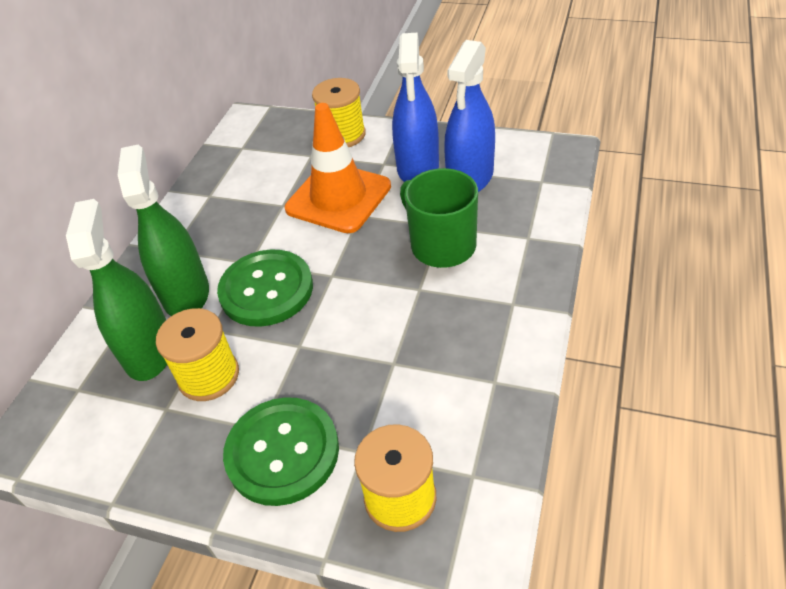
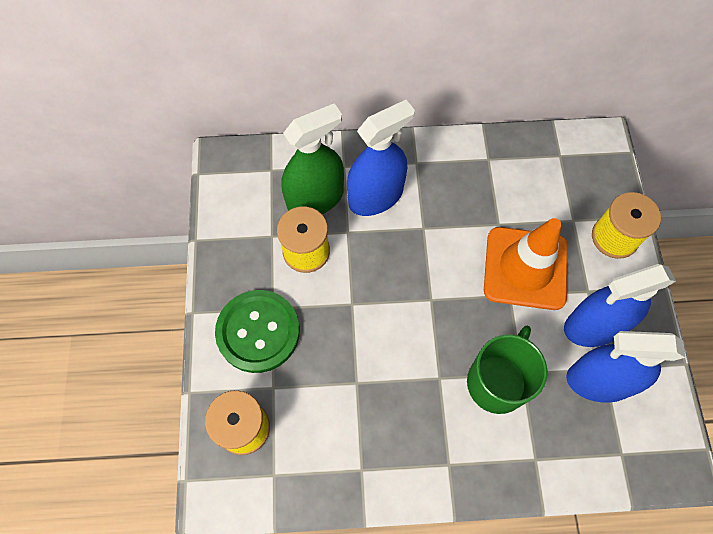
camera: 65 degrees right, 20 degrees up
(186, 294) = (375, 196): green spray bottle -> blue spray bottle
(266, 290) = (398, 255): green button -> none

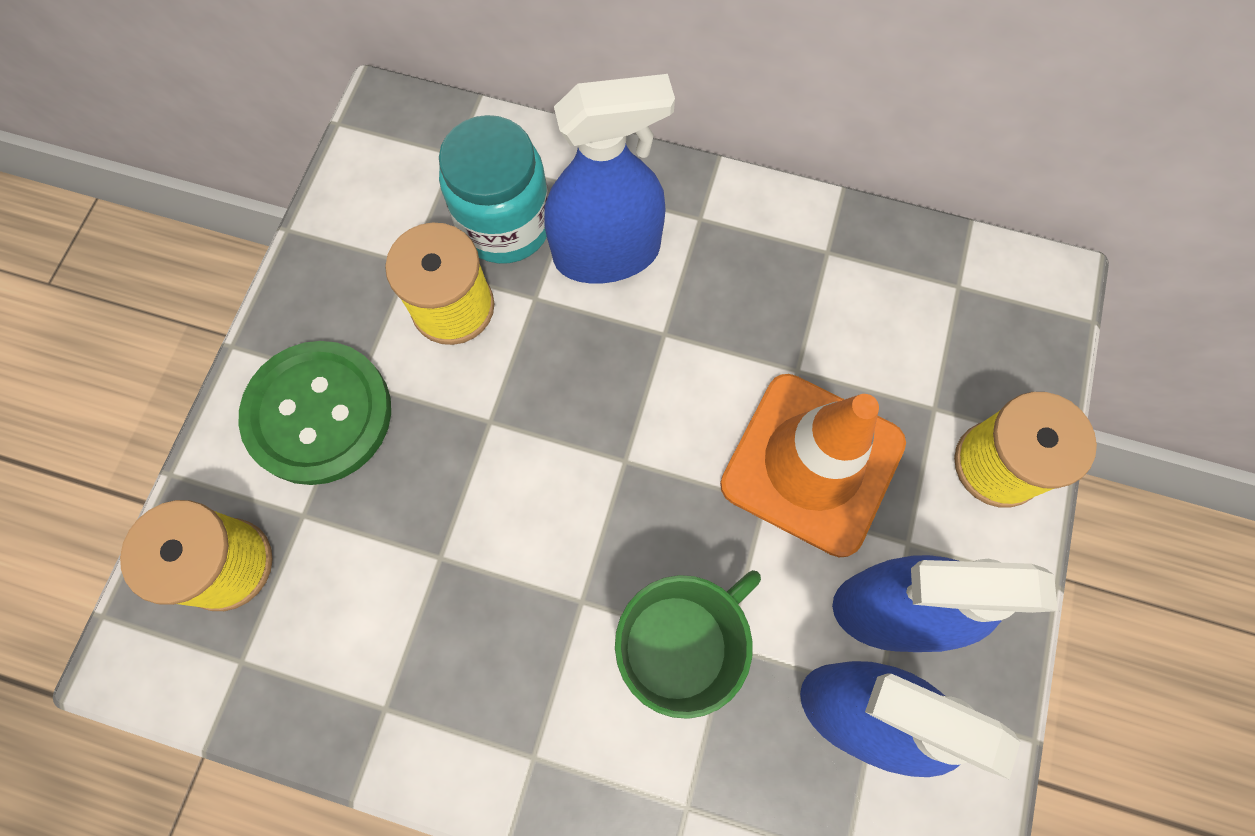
camera: 20 degrees right, 5 degrees up
(315, 199) = (505, 225): green spray bottle -> turquoise jar

